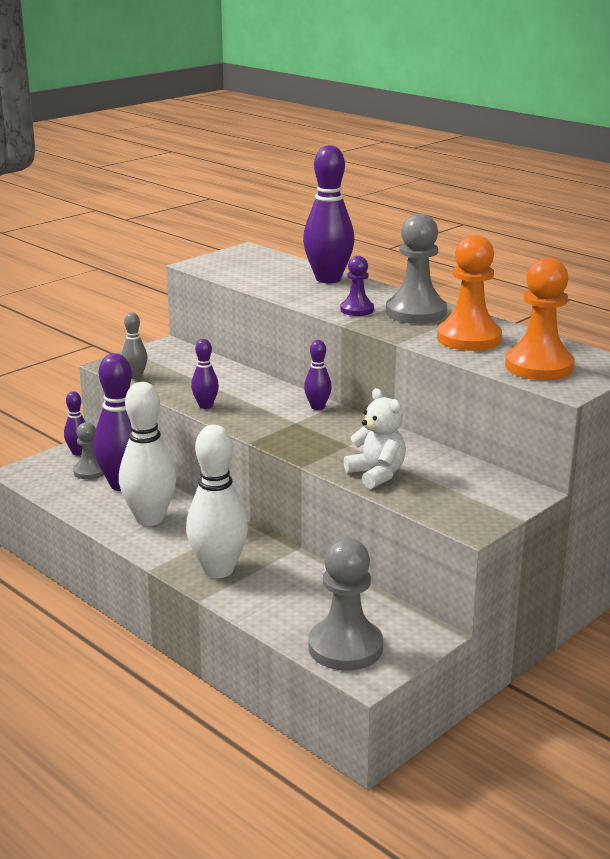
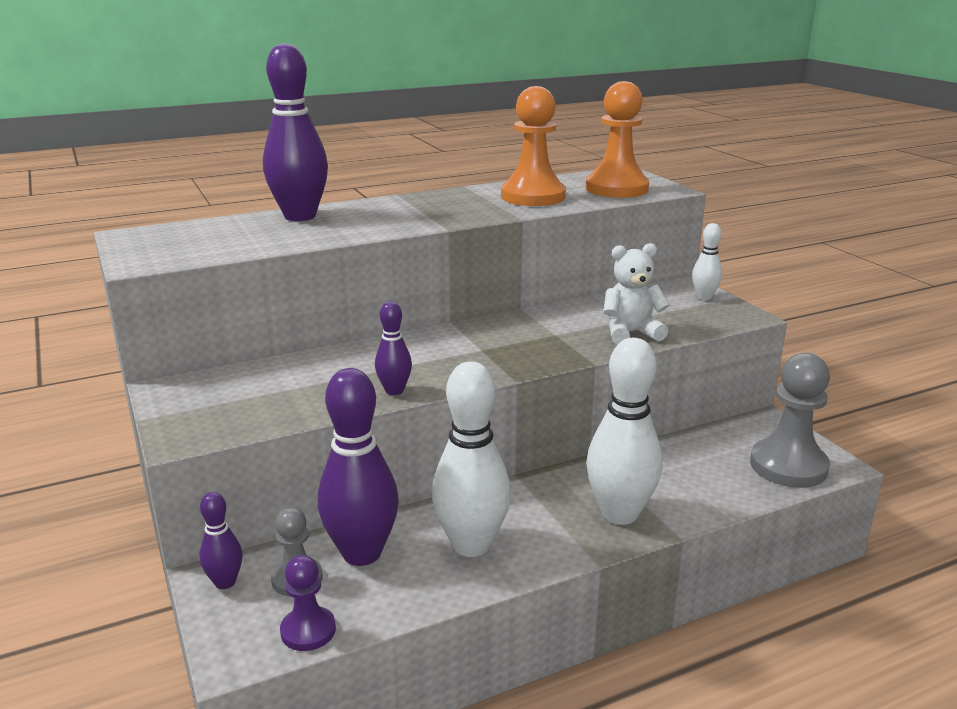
camera: 70 degrees left, 0 degrees up
(135, 376) = (249, 424): grey bowling pin -> none
(317, 407) = (452, 333): purple bowling pin -> none
(357, 310) = (412, 219): purple pawn -> purple pawn (308, 631)
(416, 312) = (446, 202): grey pawn -> none
(502, 501) = (704, 297): none -> white bowling pin

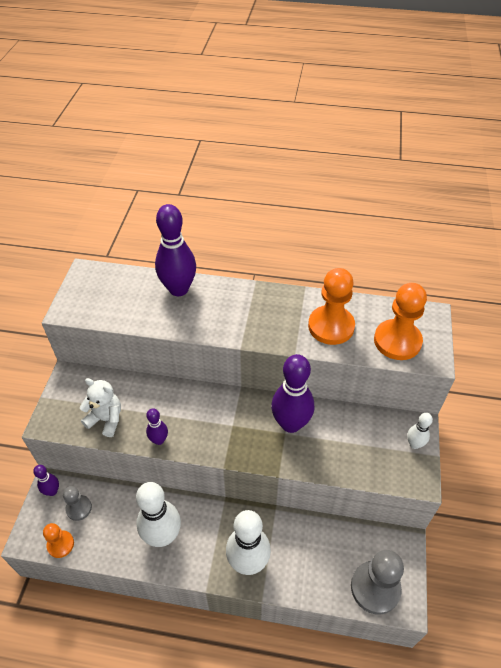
camera: 35 degrees right, 25 degrees up
(308, 631) = (60, 544): purple pawn -> orange pawn
(362, 553) = (114, 509): purple bowling pin -> purple bowling pin (291, 424)
(631, 333) = (328, 458): white teddy bear -> white teddy bear (106, 419)

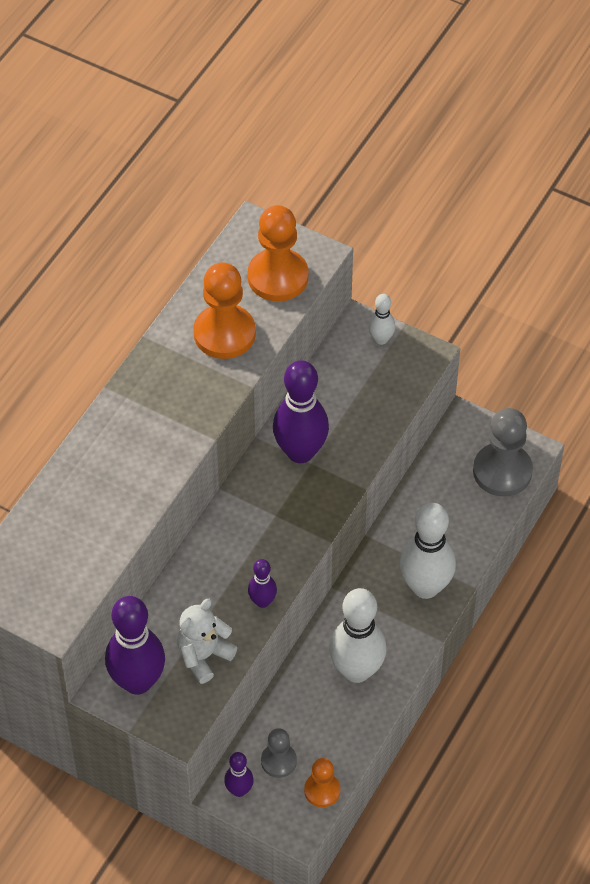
camera: 70 degrees left, 5 degrees up
(178, 289) = (78, 480): purple bowling pin -> purple bowling pin (137, 681)

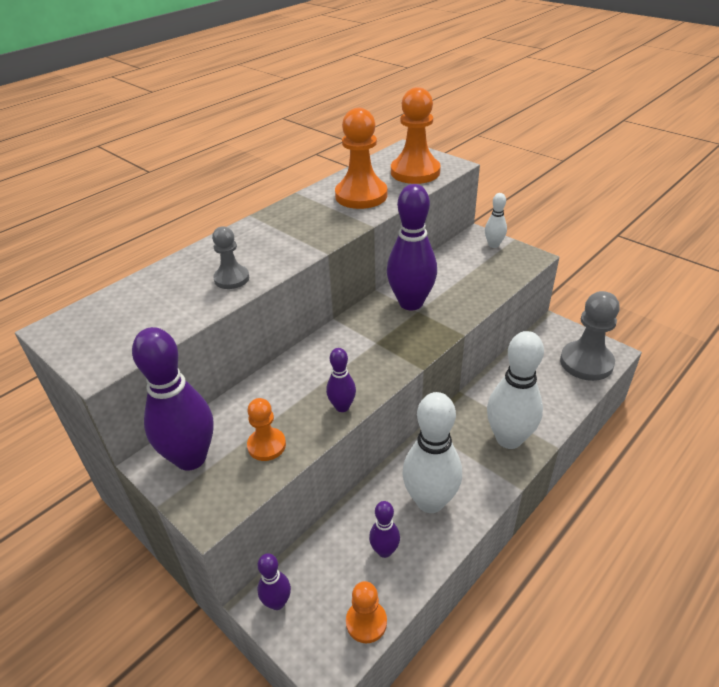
camera: 15 degrees right, 15 degrees down
(204, 656) = (266, 445): white teddy bear -> orange pawn
(278, 761) = (328, 578): grey pawn -> grey pawn (231, 278)
(323, 726) = (384, 551): none -> purple bowling pin

